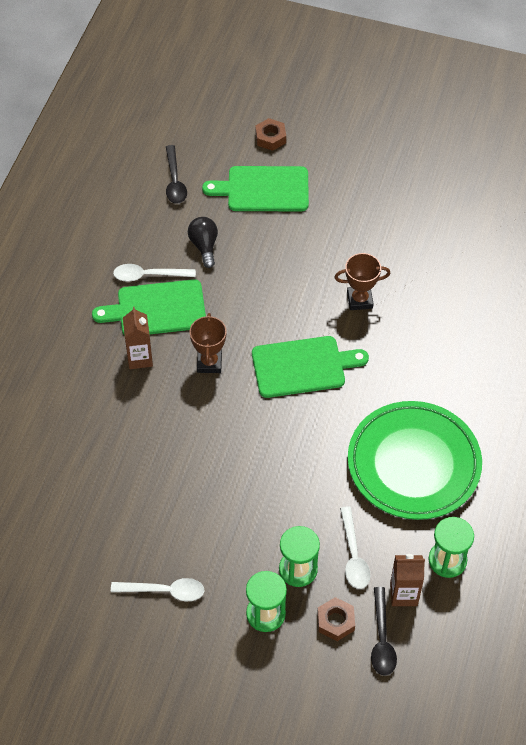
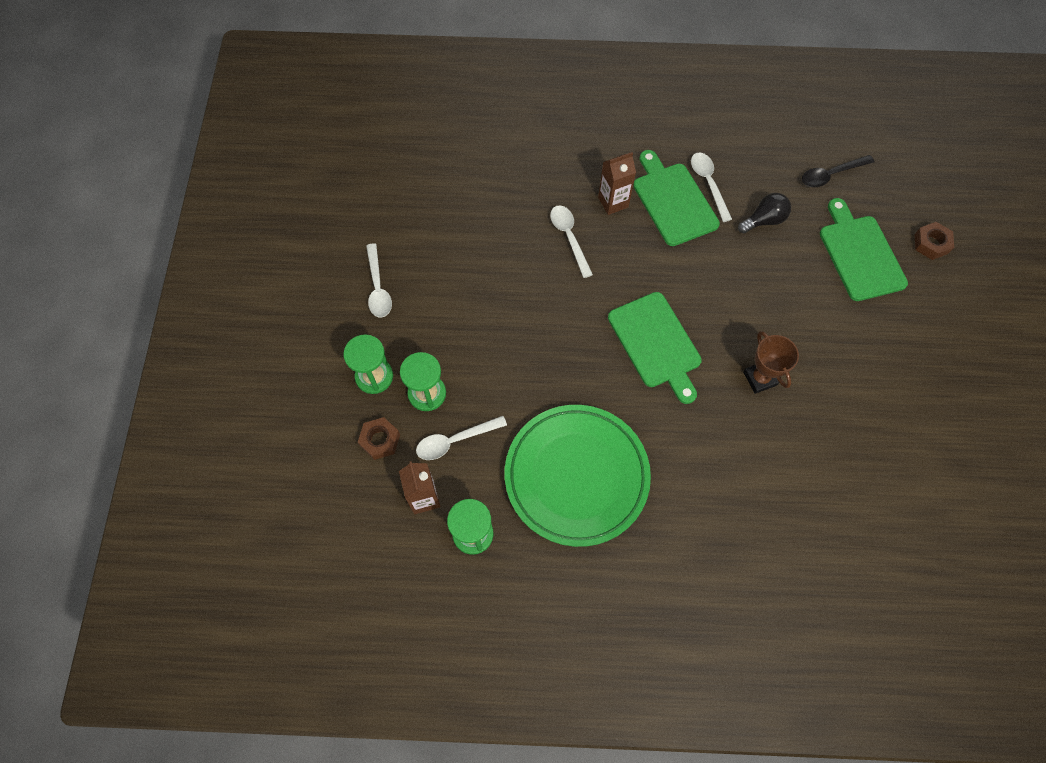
camera: 75 degrees right, 10 degrees up
(166, 405) = (569, 238): none -> white spoon
(209, 363) = (629, 260): brown trophy -> none
(382, 639) = (371, 487): black spoon -> none

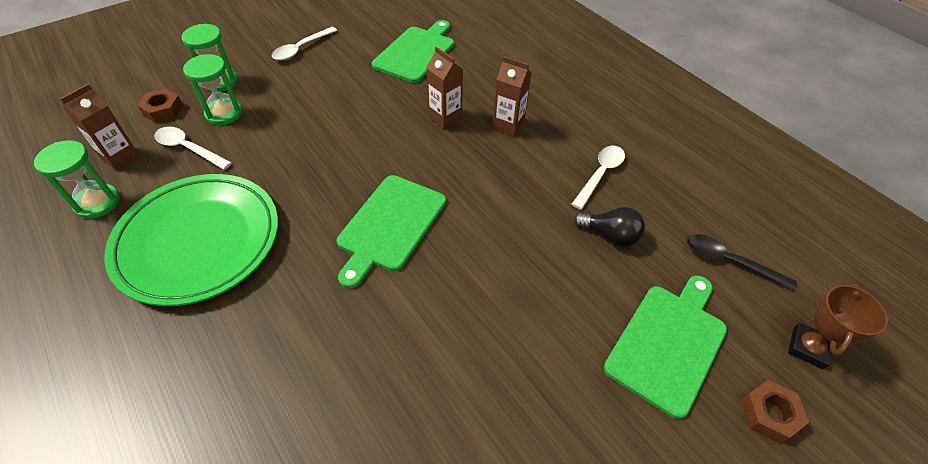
camera: 50 degrees right, 15 degrees down
(569, 238) = (445, 118): white spoon -> brown carton
(673, 201) = (554, 161): green cutting board -> green cutting board (416, 52)
(760, 378) = (421, 332): brown trophy -> brown trophy (807, 348)

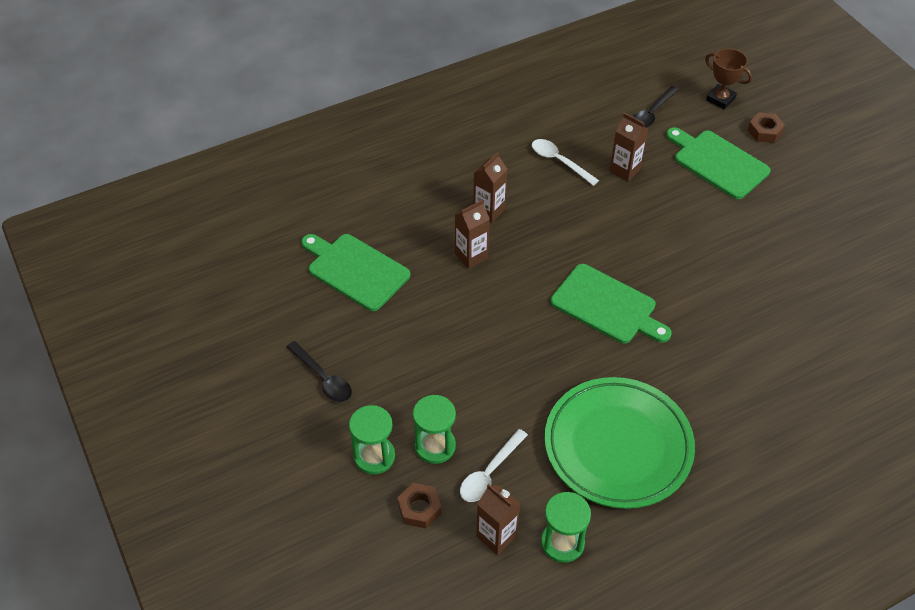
camera: 80 degrees left, 0 degrees up
(301, 48) = (323, 378): white spoon -> black spoon
(610, 235) = (625, 170): black light bulb -> brown carton

